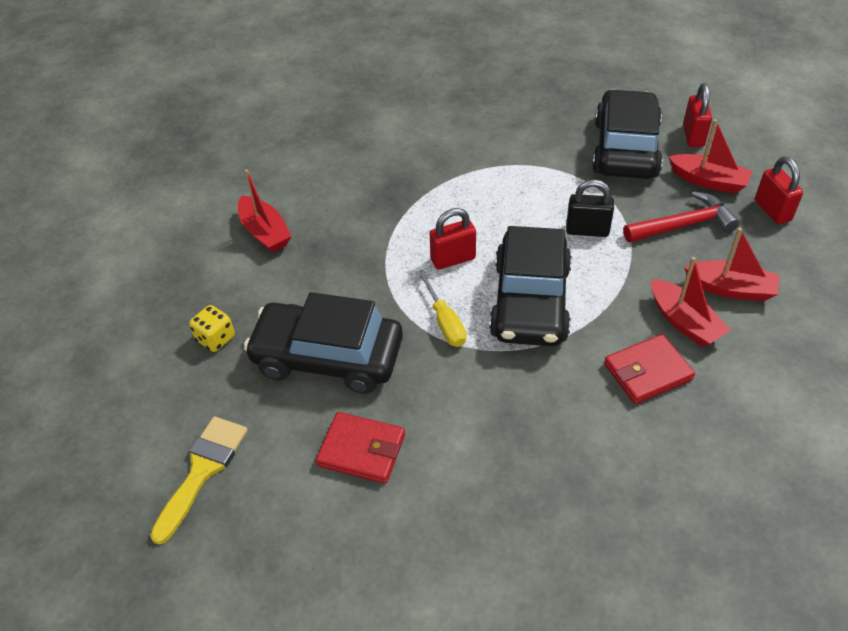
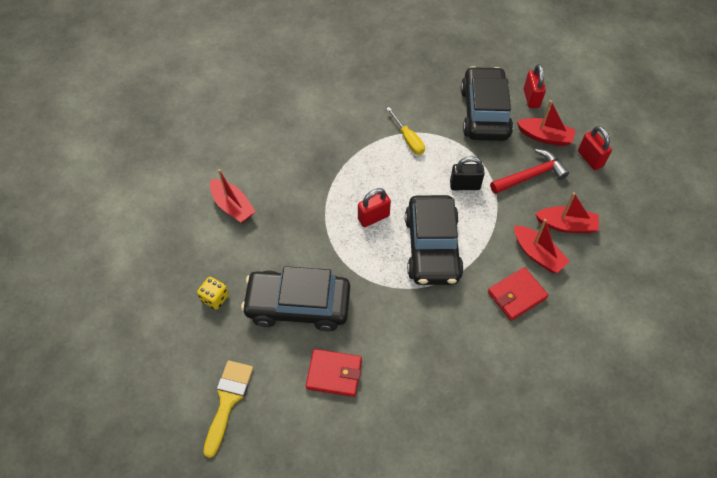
camera: 10 degrees left, 10 degrees up
(444, 322) = (375, 269): yellow screwdriver -> yellow screwdriver (408, 139)

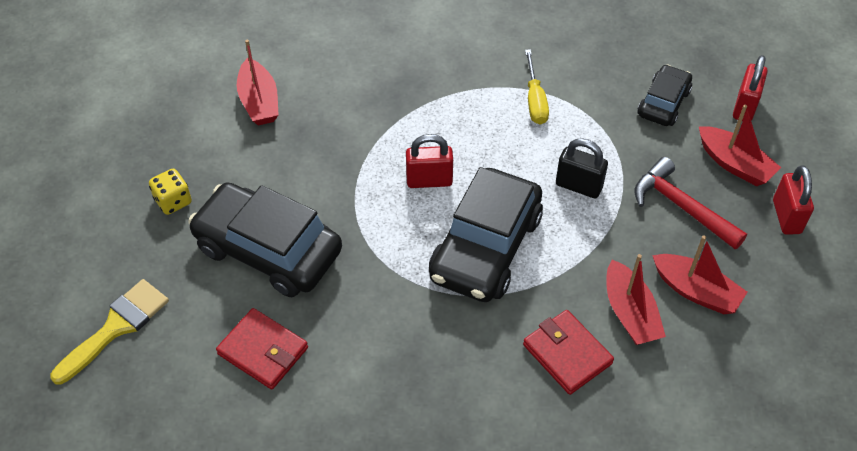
camera: 25 degrees right, 5 degrees down
(484, 113) = (663, 103): black car -> black car, size x0.55
(516, 295) = (567, 354): red wallet -> red wallet turned 60 degrees clockwise
(530, 175) = (682, 207): red hammer -> red hammer turned 135 degrees counterclockwise

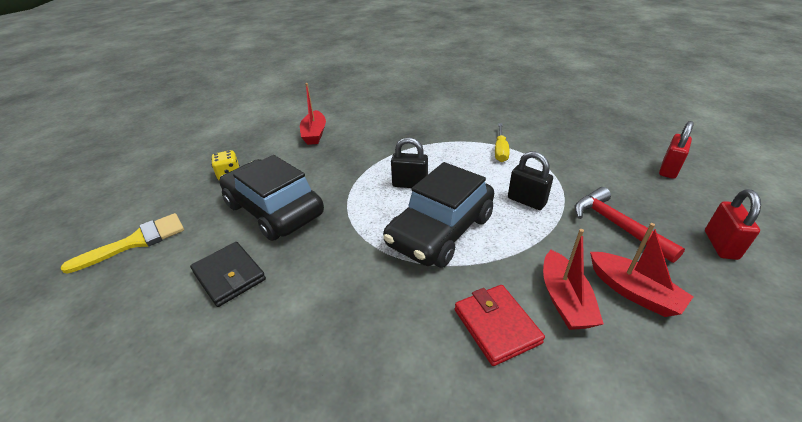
camera: 15 degrees right, 15 degrees down
(263, 351) = (229, 276): red wallet -> black wallet
(429, 180) = (410, 184): red padlock -> black padlock
(663, 103) = (600, 161): black car -> none
(734, 164) = (663, 203): red boat -> none

